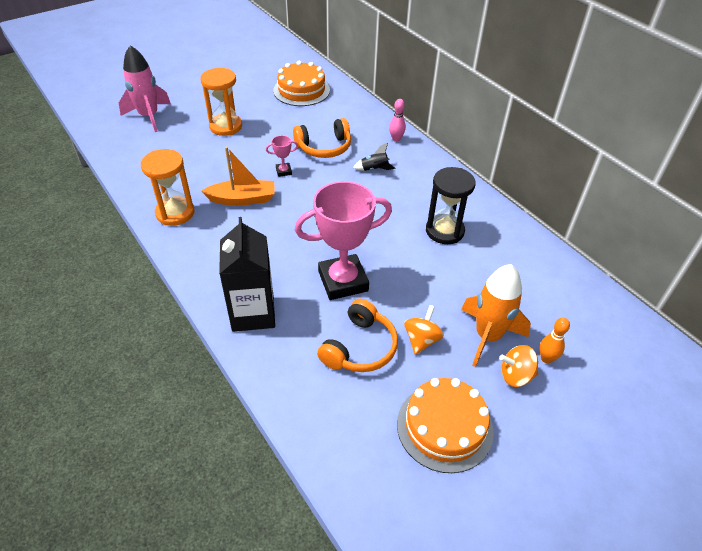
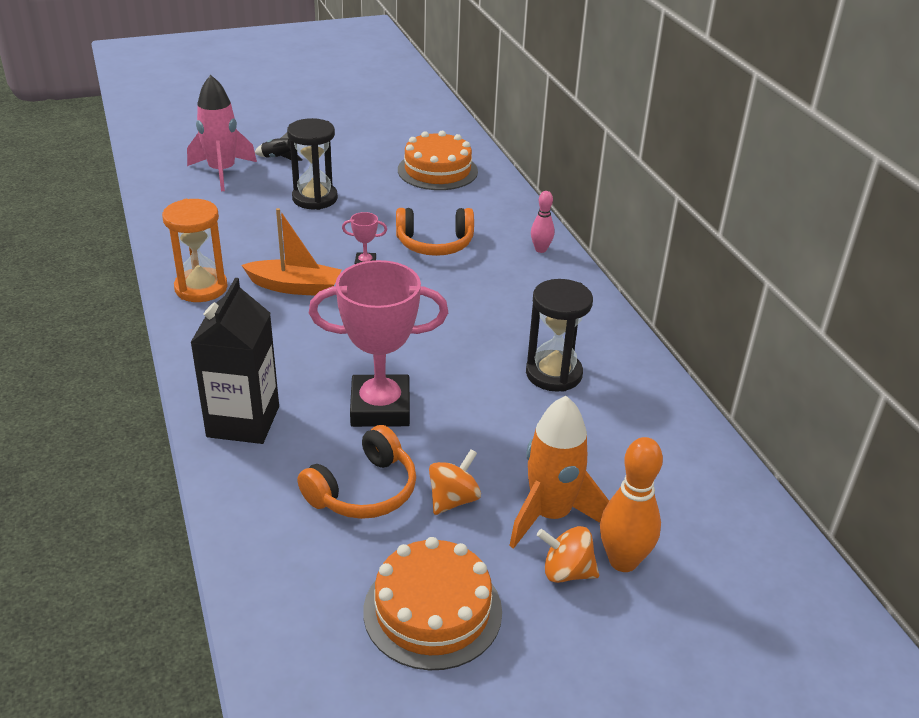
camera: 15 degrees right, 10 degrees down
(226, 126) = (315, 198): orange hourglass -> black hourglass
(374, 169) = (491, 281): black rocket -> black rocket (279, 158)
(546, 358) = (623, 561): orange bowling pin -> orange bowling pin, size x1.71

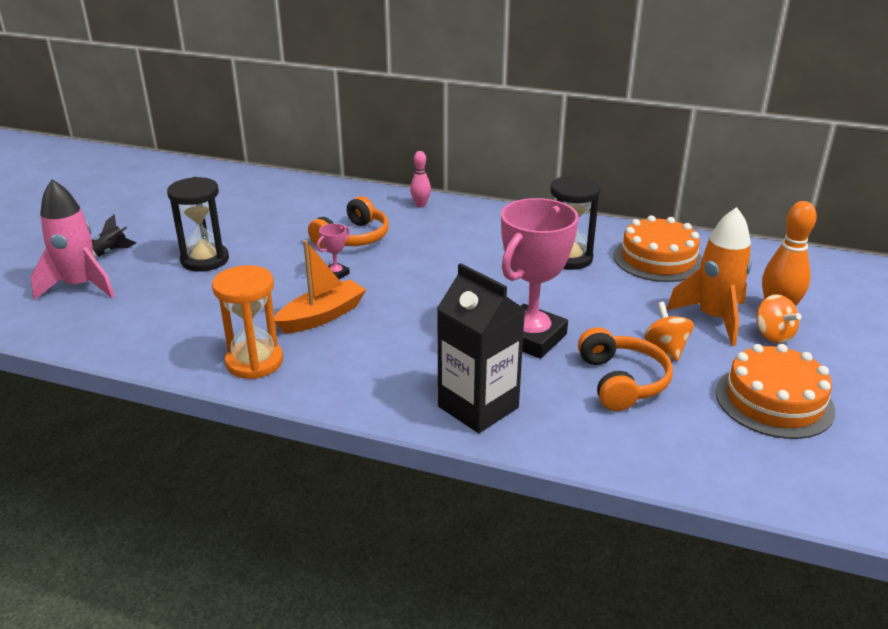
camera: 50 degrees left, 5 degrees down
(437, 170) = (255, 198): orange cake -> orange cake (658, 259)
(566, 572) = (773, 335): orange spinning top -> orange spinning top turned 75 degrees counterclockwise

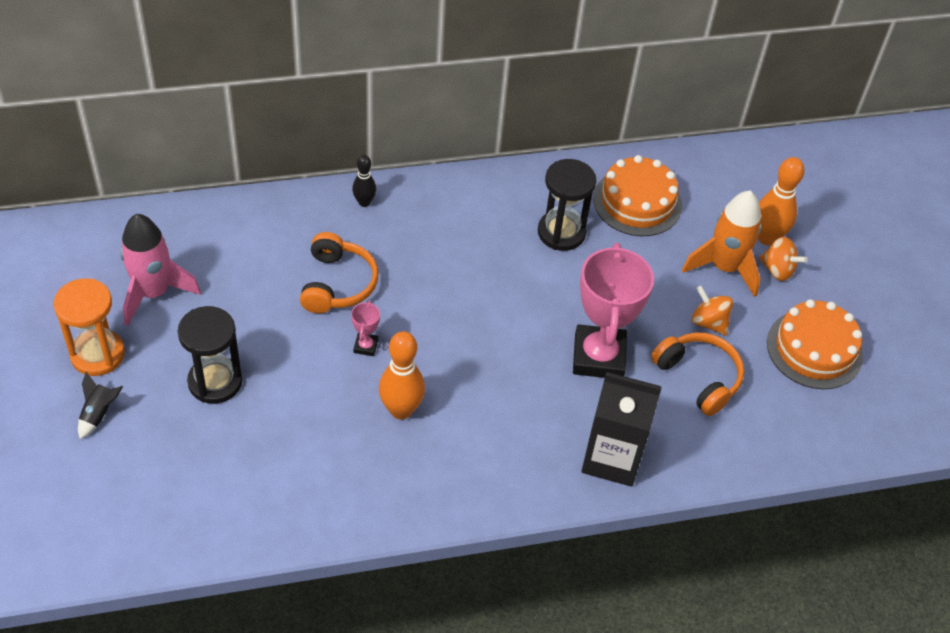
camera: 35 degrees left, 20 degrees up
(80, 286) = (121, 476): pink rocket -> pink rocket (154, 293)
(254, 362) = (390, 495): orange hourglass -> orange hourglass (97, 354)
(322, 316) = (401, 410): orange boat -> orange bowling pin
(420, 205) = (364, 202): pink bowling pin -> black bowling pin

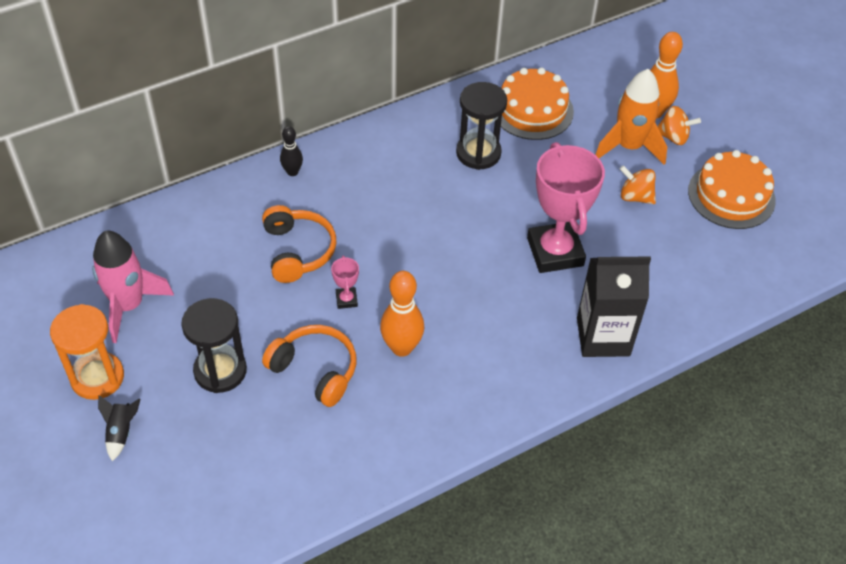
camera: 15 degrees left, 0 degrees up
(699, 377) = (647, 246): orange headphones -> orange headphones (315, 370)

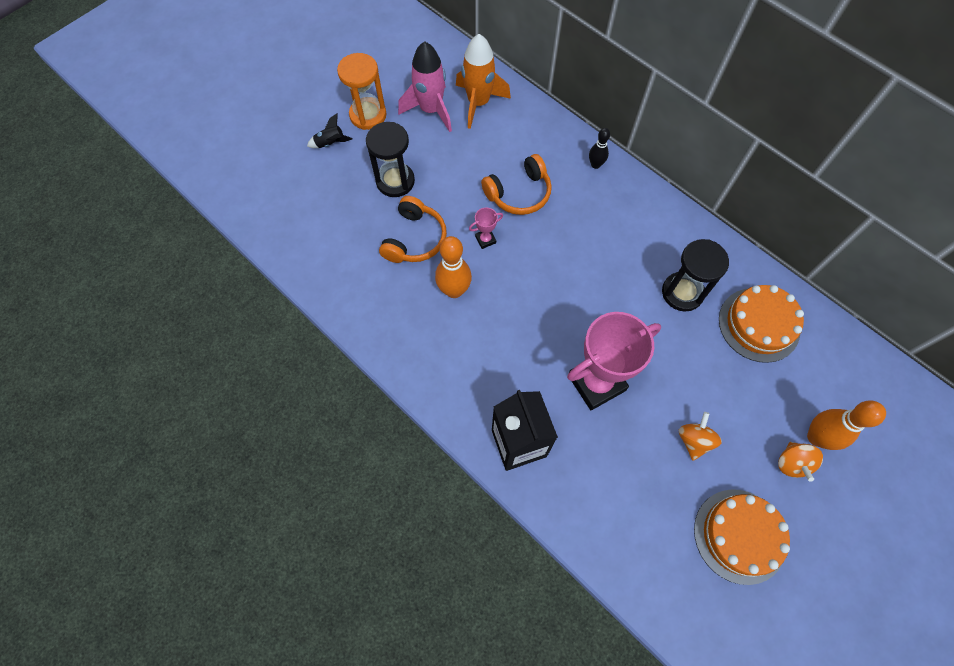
camera: 75 degrees right, 15 degrees up
(629, 147) = (756, 422): orange rocket -> orange rocket (478, 103)

